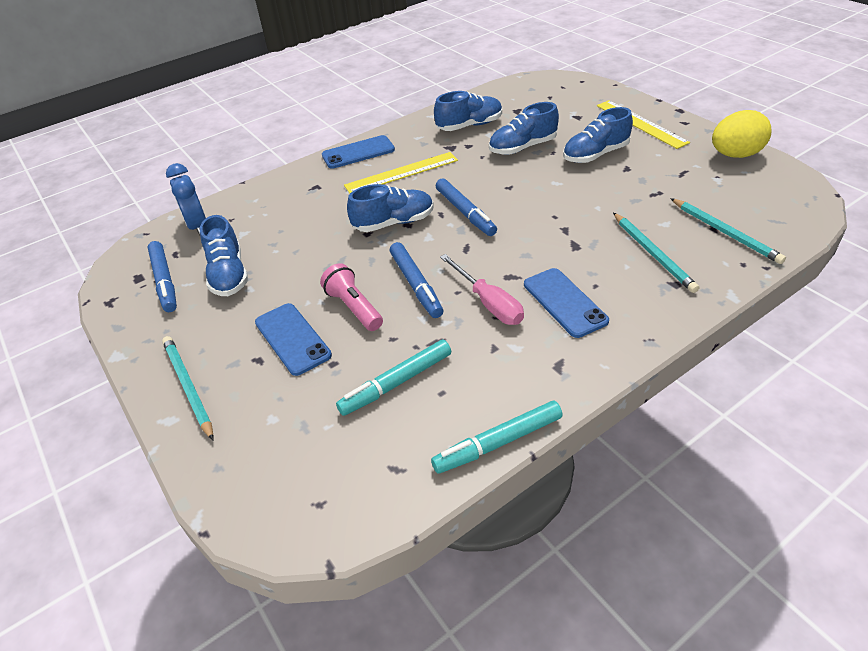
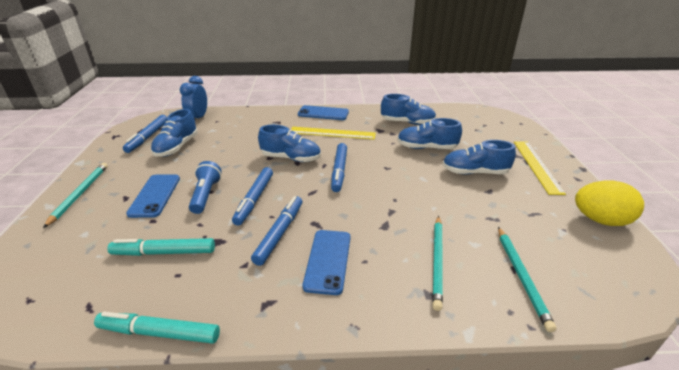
camera: 30 degrees right, 10 degrees down
(354, 307) = (206, 195): pink flashlight -> blue flashlight
(488, 303) = (280, 233): pink screwdriver -> blue marker

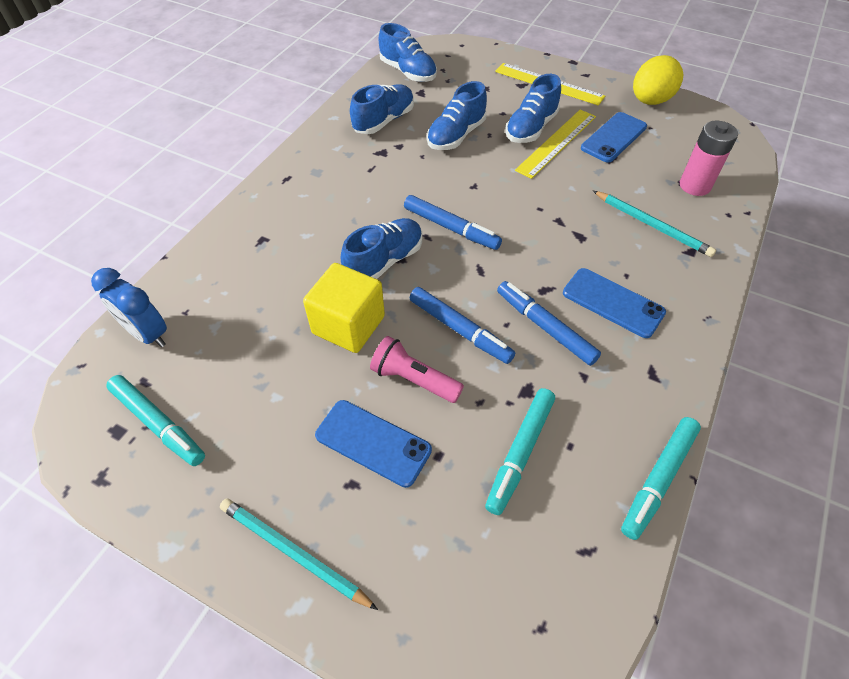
camera: 60 degrees left, 20 degrees up
(148, 137) = (158, 424): blue marker -> turquoise marker
(177, 147) = (236, 387): blue shoe -> blue shoe (408, 72)
(206, 195) = (414, 379): blue flashlight -> pink flashlight
(235, 162) = (348, 325): none -> yellow cube
(323, 113) = (282, 183): blue phone -> blue phone (614, 137)
(332, 133) = (350, 197): yellow ruler -> yellow ruler (557, 143)
(521, 277) = (694, 186): turquoise pencil -> pink battery

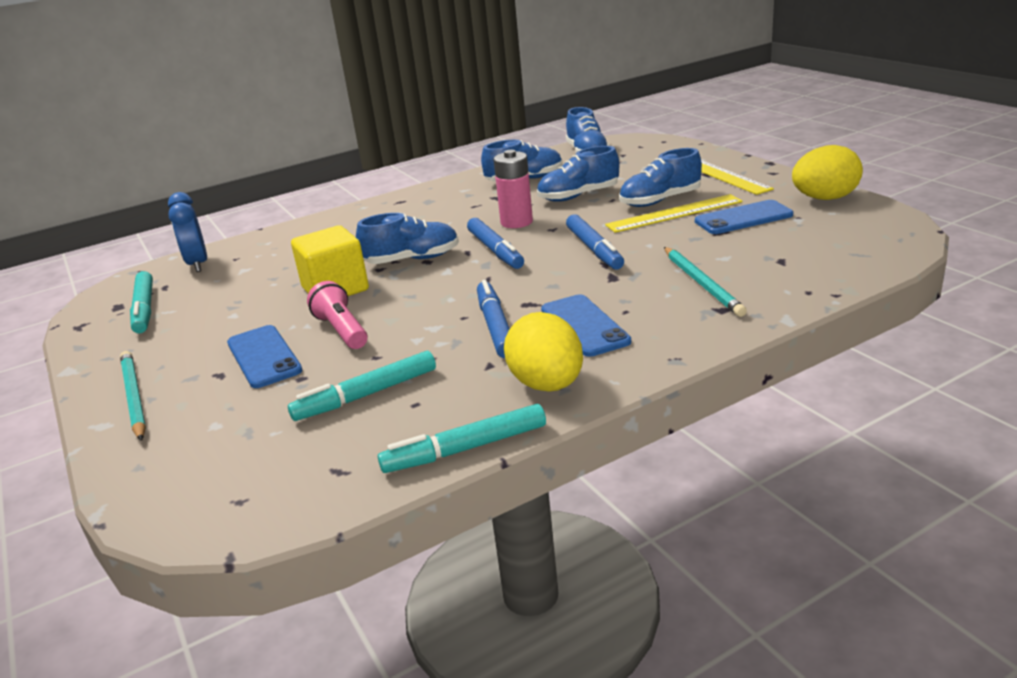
camera: 35 degrees right, 25 degrees down
(460, 330) = (418, 311): blue marker -> blue marker (594, 249)
(648, 382) = (547, 384): none -> yellow egg
(694, 186) = (794, 264): pink battery -> pink battery (516, 222)

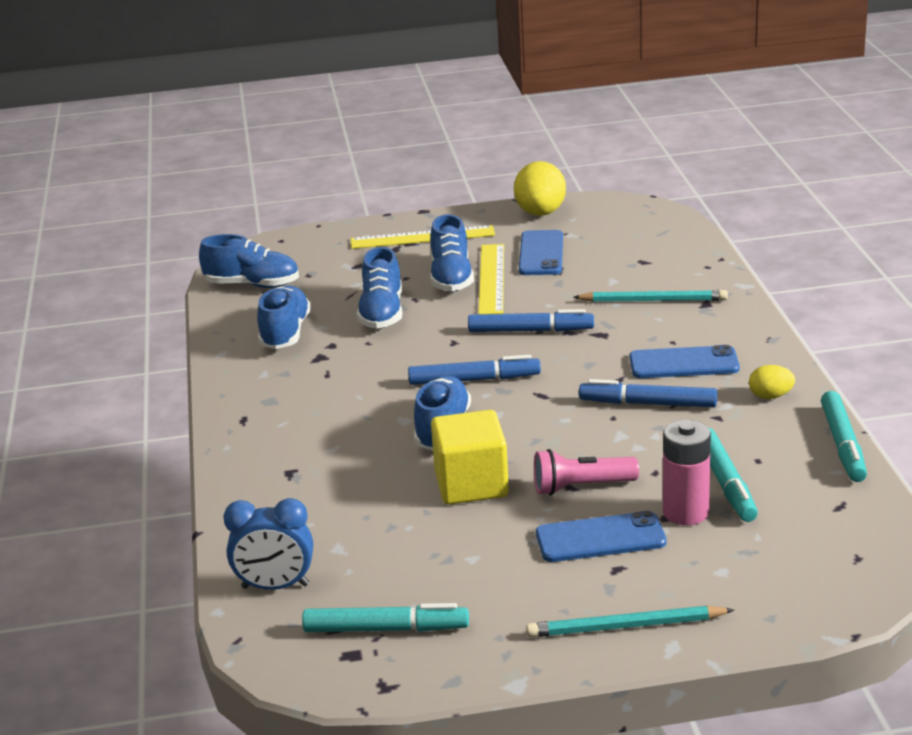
camera: 70 degrees left, 0 degrees up
(516, 222) = (411, 357): pink battery -> pink battery (685, 512)
(547, 384) = (770, 396): yellow egg -> yellow egg, size x0.52

